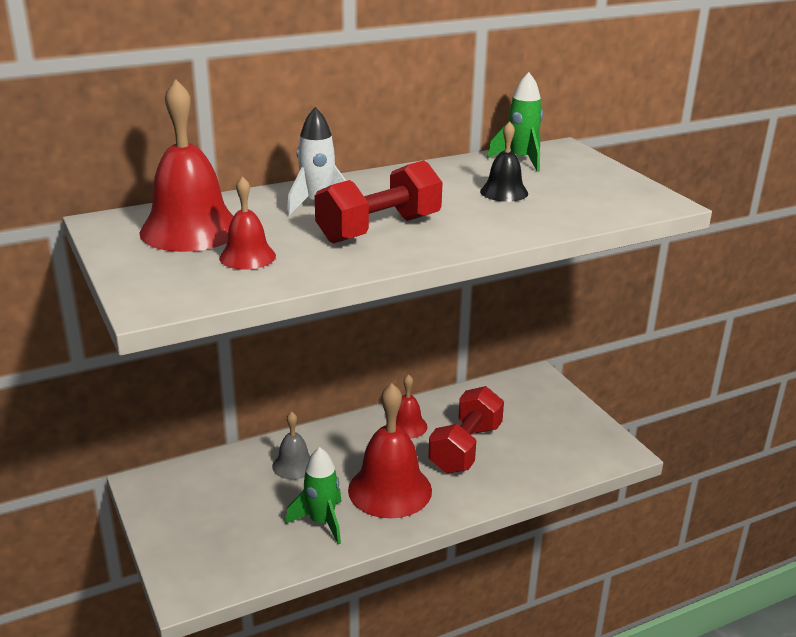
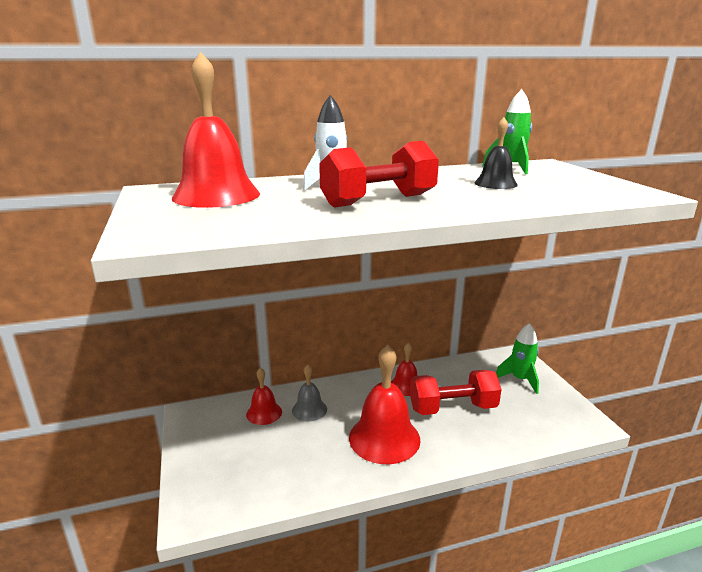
camera: 10 degrees right, 5 degrees down
(247, 256) = (253, 212): red bell -> red bell (264, 413)
(321, 522) = (321, 461): green rocket -> green rocket (520, 379)
(465, 448) = (452, 408): red dumbbell -> red dumbbell turned 45 degrees clockwise

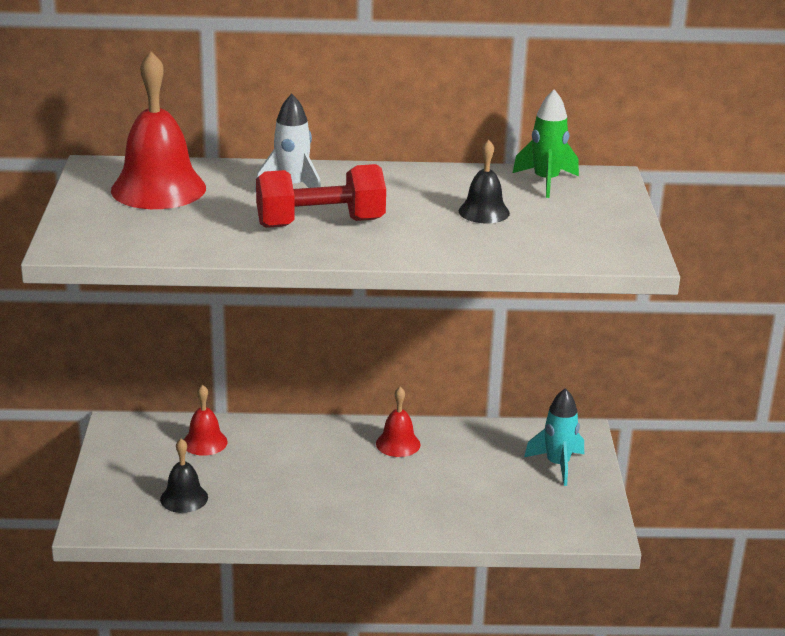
camera: 15 degrees right, 5 degrees up
(266, 467) = (184, 498): none -> black bell
(309, 409) = (260, 449): grey bell -> none
(384, 438) = (332, 496): red bell -> none
(452, 408) = (439, 481): red dumbbell -> none
(520, 379) = (557, 465): green rocket -> turquoise rocket

